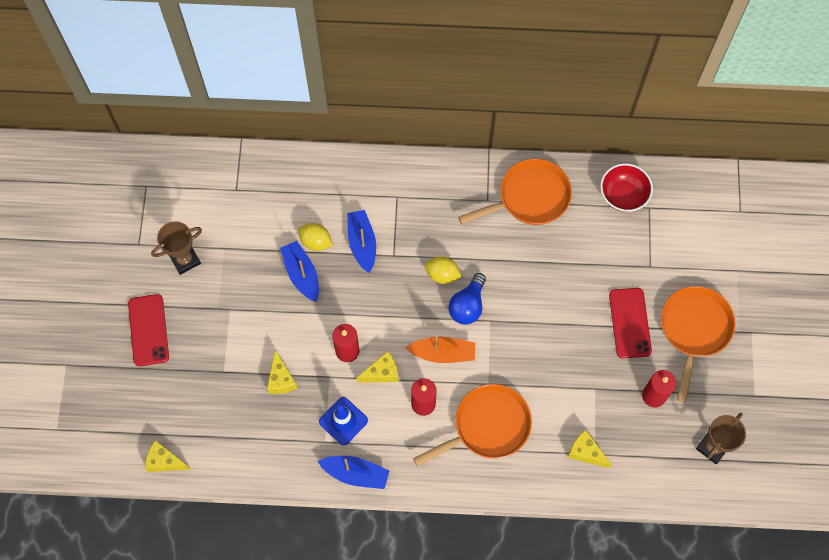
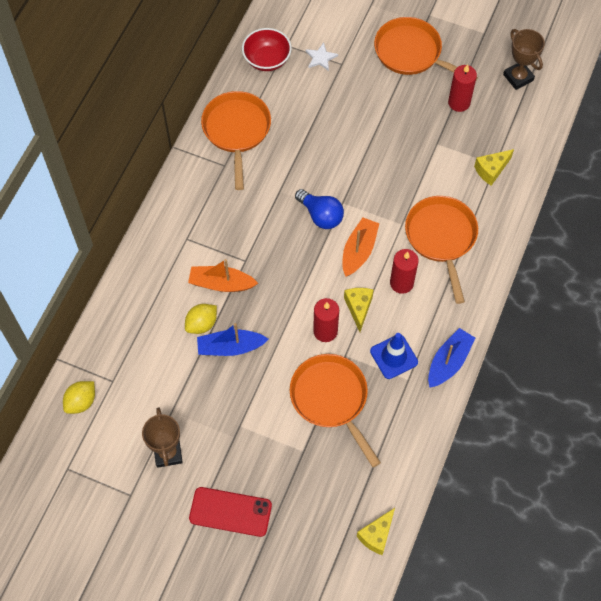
camera: 70 degrees left, 5 degrees down
(281, 379) = (331, 399): yellow cheese -> orange pan
(362, 243) = (221, 284): blue boat -> orange boat
(442, 274) = (282, 226): yellow lemon -> yellow lemon (81, 402)
(630, 323) = (387, 97): red phone -> none
(648, 244) = (320, 58): none -> white star

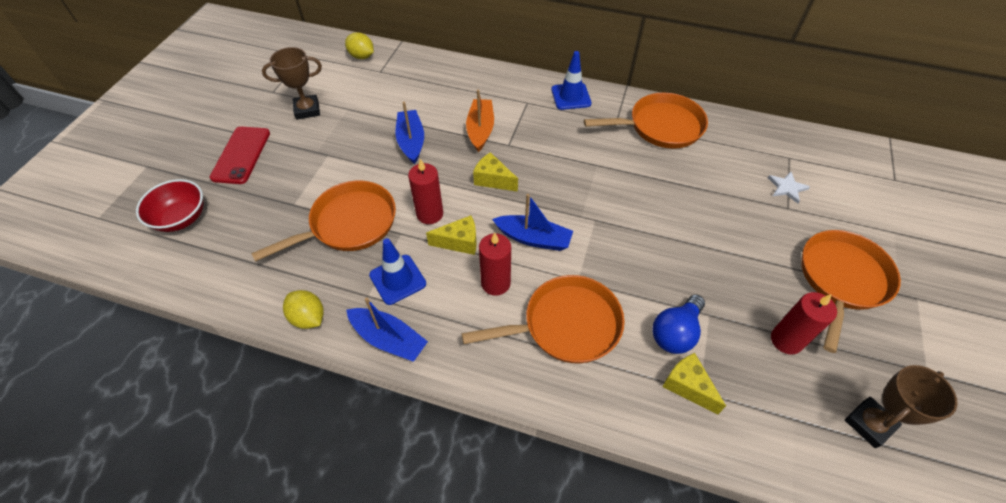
camera: 85 degrees right, 10 degrees down
(183, 198) = (571, 96): none -> blue traffic cone
(202, 324) = (436, 120): yellow lemon -> yellow lemon (308, 318)
(267, 60) = (761, 143): red bowl -> red bowl (181, 218)
(321, 215) = (573, 201): blue light bulb -> blue light bulb (675, 332)
(359, 251) = (533, 238): orange boat -> blue boat
(376, 535) = (184, 273): yellow cheese -> yellow cheese (493, 180)

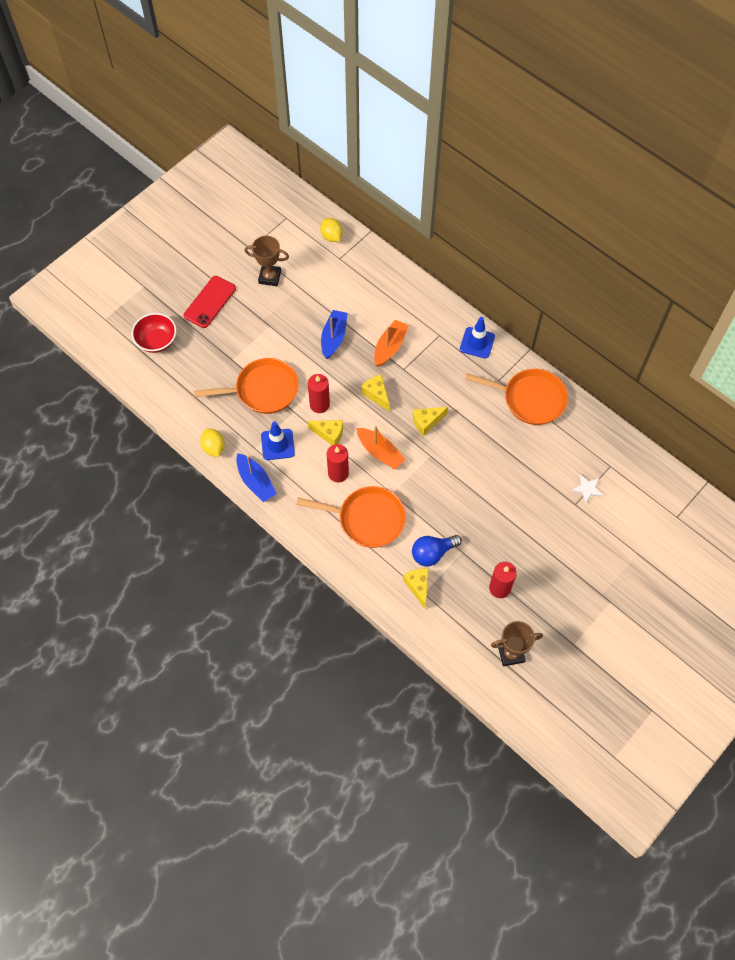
camera: 25 degrees right, 10 degrees up
(533, 238) = (380, 452): blue boat -> orange boat
(568, 187) = (427, 422): none -> yellow cheese
(841, 280) = (569, 568): orange pan -> none

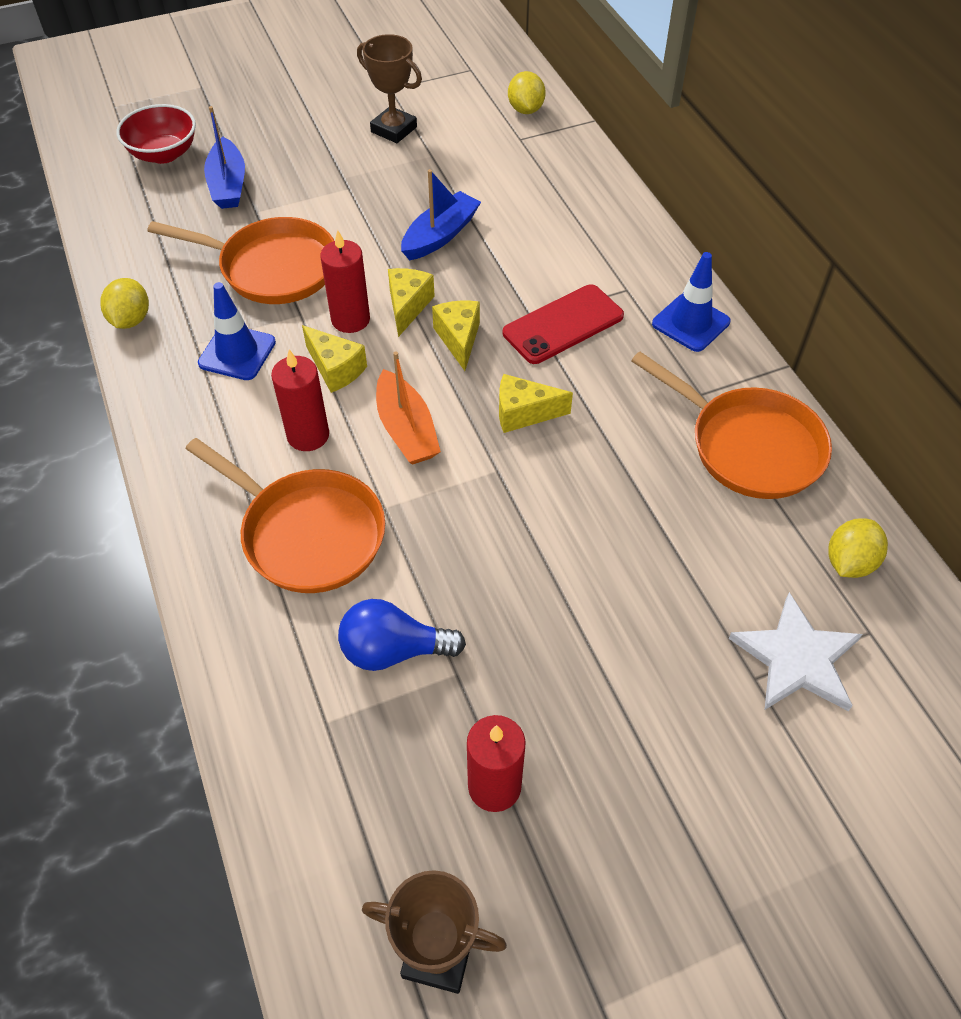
camera: 25 degrees right, 10 degrees down
(210, 302) = (280, 132): red phone -> red phone (563, 324)
(256, 482) = (157, 395): blue boat -> blue boat (228, 185)
(390, 347) = (527, 278): orange boat -> none
(418, 586) = (322, 704): yellow cheese -> yellow cheese (408, 306)
(587, 489) = (797, 658): white star -> white star, size x1.74
(591, 438) = (849, 562): none -> yellow lemon

